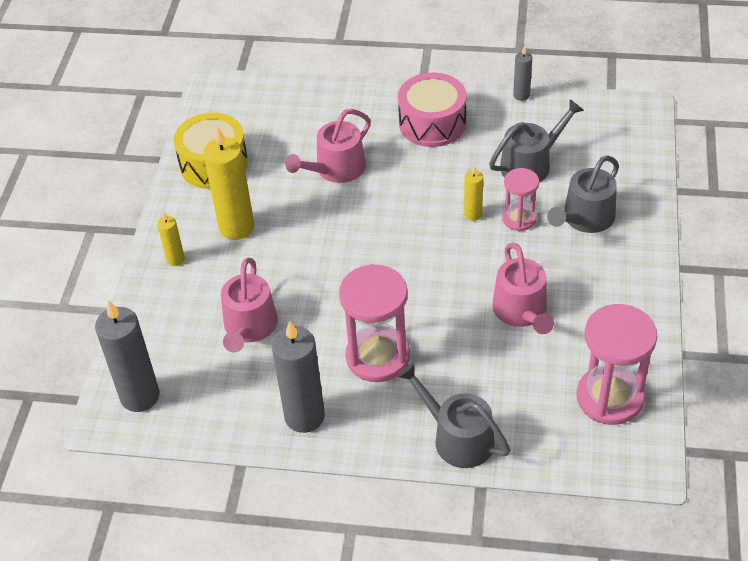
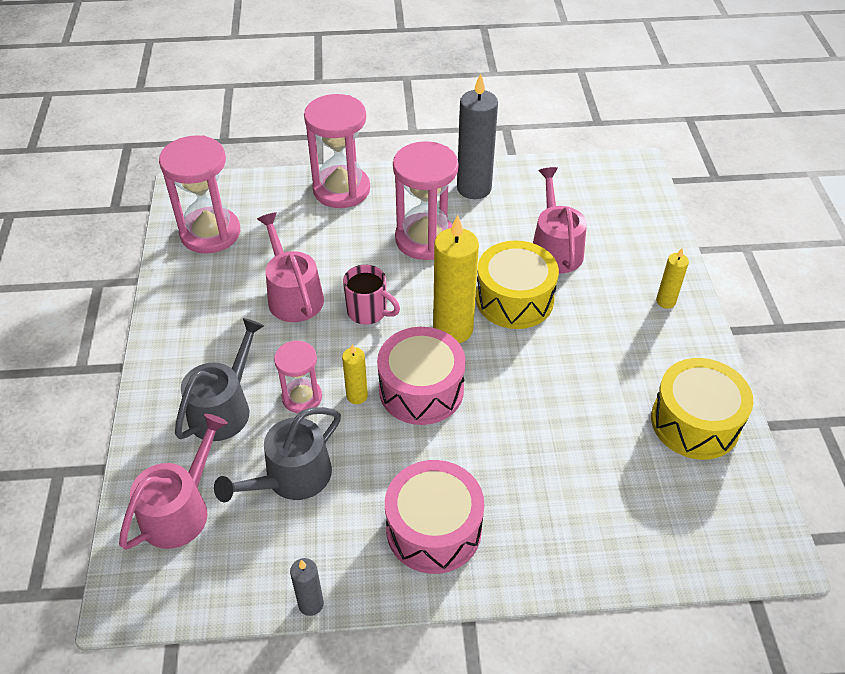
camera: 165 degrees right, 0 degrees up
(140, 396) = (620, 185): grey candle -> none
(236, 227) = (621, 344): yellow candle -> yellow candle (453, 329)
(311, 279) = (514, 299): none -> yellow drum
(336, 169) = (539, 435): pink watering can -> pink watering can (180, 510)
(418, 212) = (421, 389): none -> pink drum
(451, 285) = (368, 312): none -> pink mug
(457, 437) = (341, 189): grey watering can -> pink hourglass

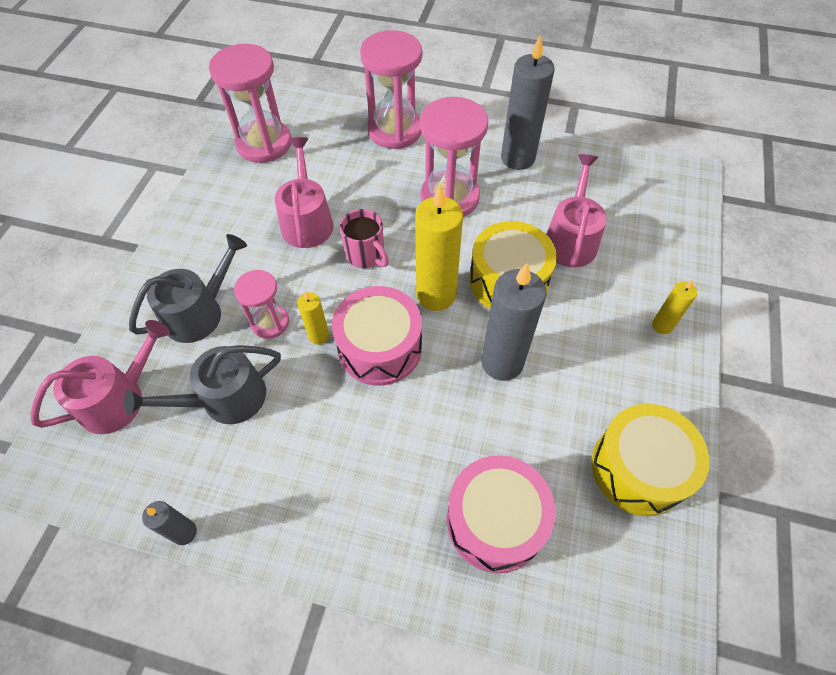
camera: 20 degrees right, 10 degrees up
(433, 529) = (328, 495): pink drum -> pink drum (495, 521)
(540, 370) = (502, 362): none -> grey candle

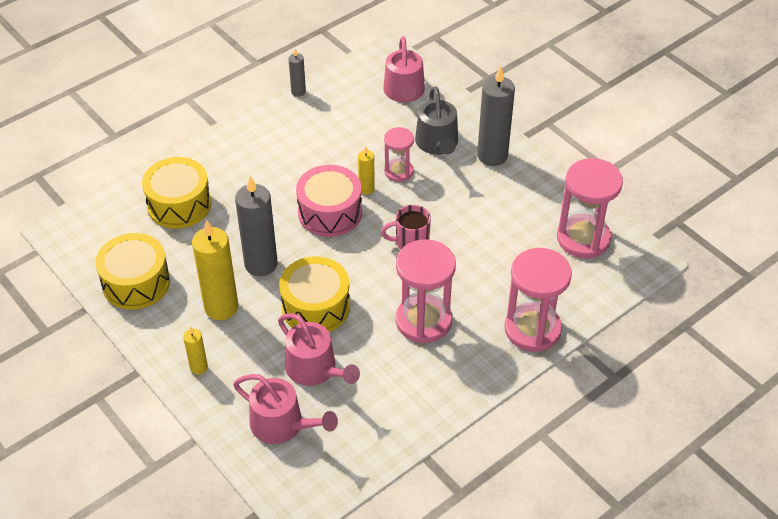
camera: 125 degrees right, 10 degrees down
(225, 399) = (361, 132): grey watering can -> none
(307, 221) = (473, 226): pink watering can -> pink watering can (282, 425)
(436, 295) = (342, 261): yellow candle -> yellow candle (221, 307)
(495, 521) = (179, 204): pink drum -> yellow drum
(517, 158) = (427, 393): grey candle -> grey candle (492, 156)

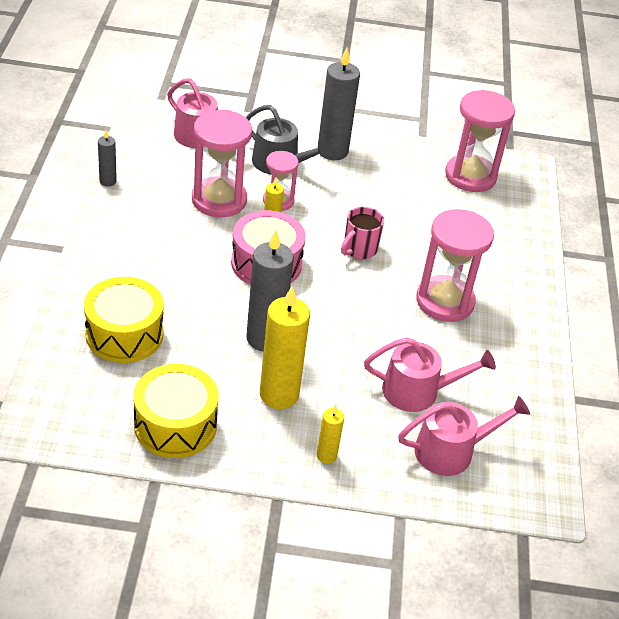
camera: 50 degrees left, 5 degrees down
(316, 307) = (354, 343): yellow drum -> none
(532, 329) = (522, 259): pink hourglass -> pink hourglass (219, 200)

